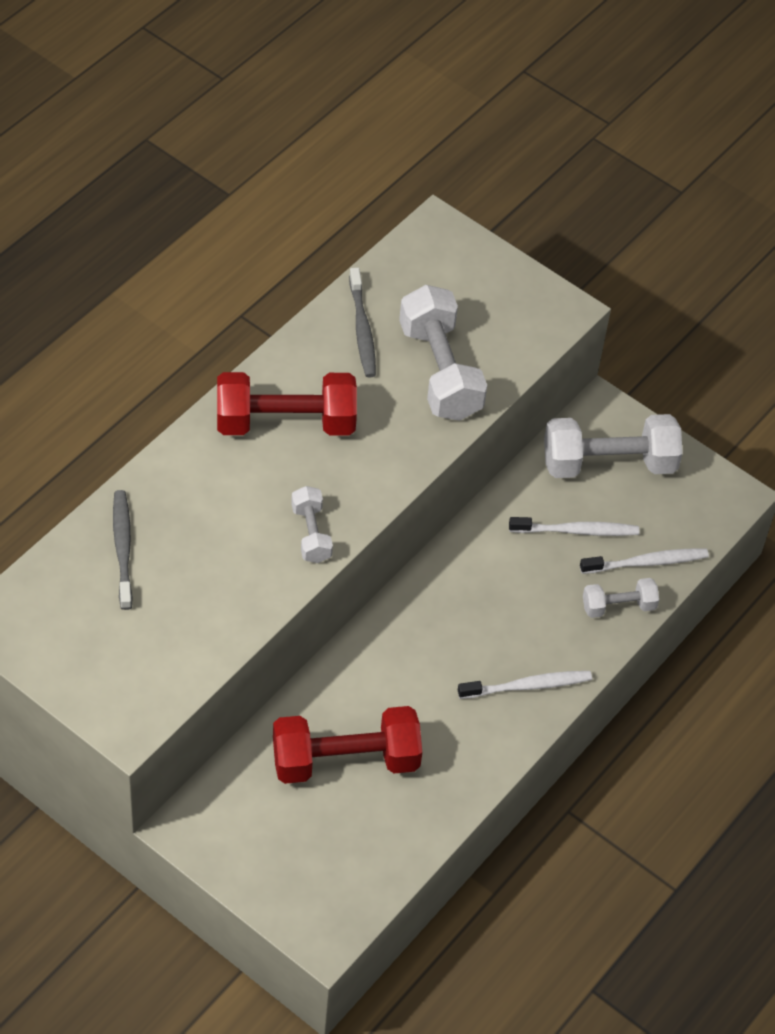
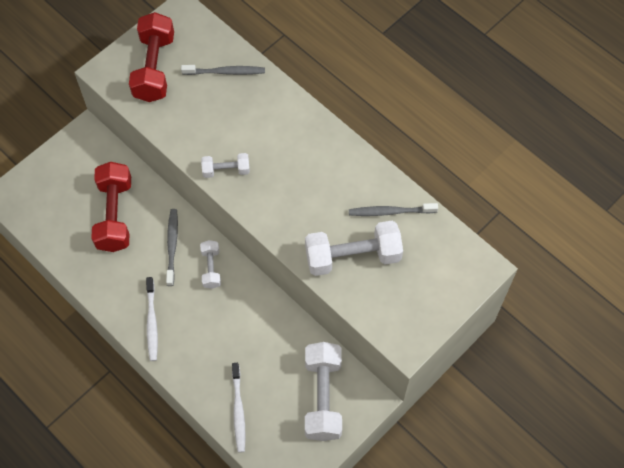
camera: 100 degrees right, 10 degrees up
(285, 423) = (313, 161): red dumbbell -> red dumbbell (154, 68)
(393, 671) = (172, 246): none -> grey toothbrush
(576, 531) = (268, 368): white toothbrush -> none
(618, 606) = (205, 386): white dumbbell -> white dumbbell (211, 268)

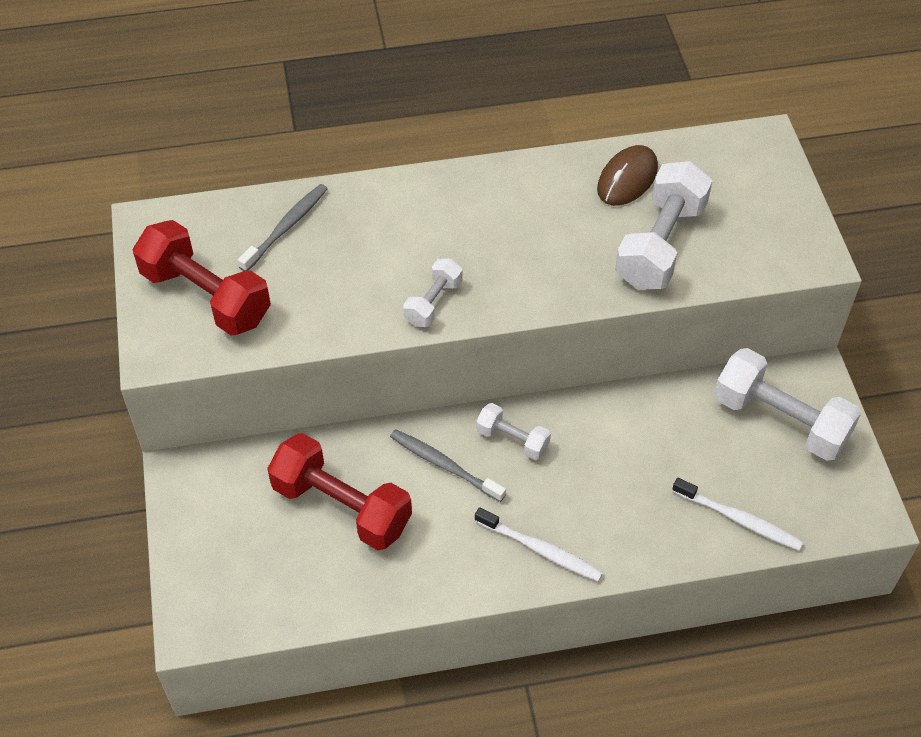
camera: 55 degrees left, 10 degrees down
(390, 212) = (627, 179): grey toothbrush -> brown mouse

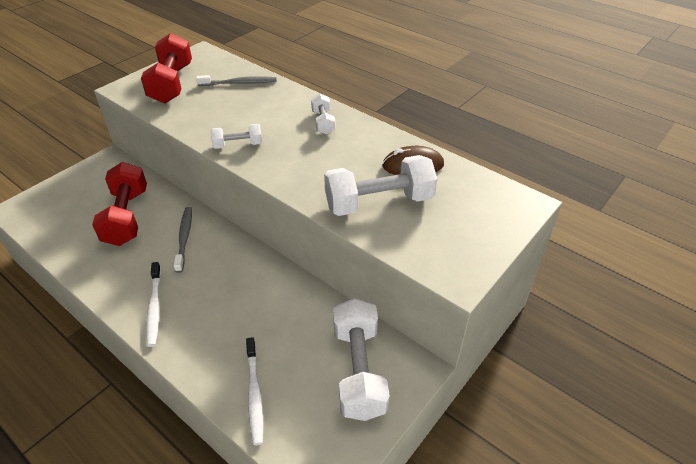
camera: 50 degrees right, 10 degrees down
(512, 439) = (225, 254): white dumbbell -> white dumbbell (323, 122)

